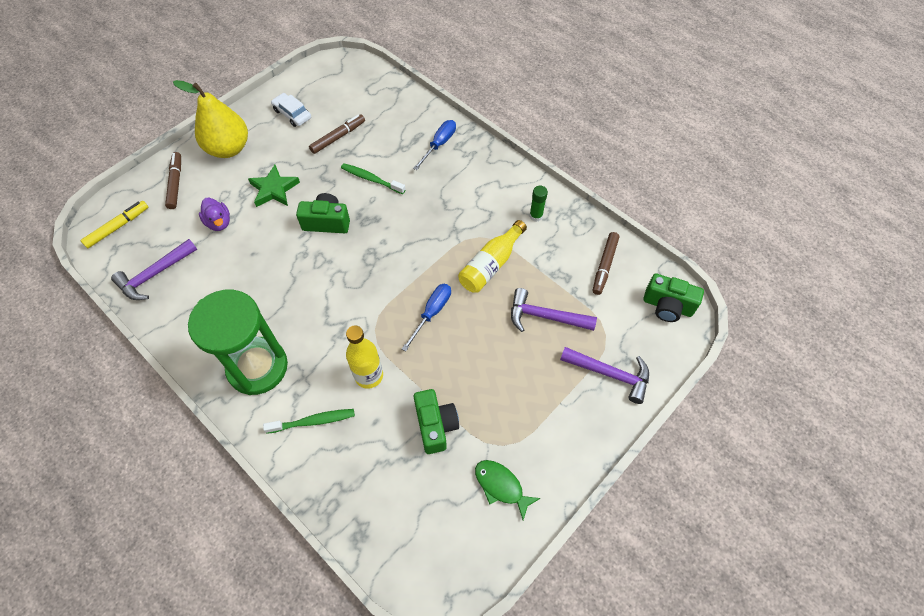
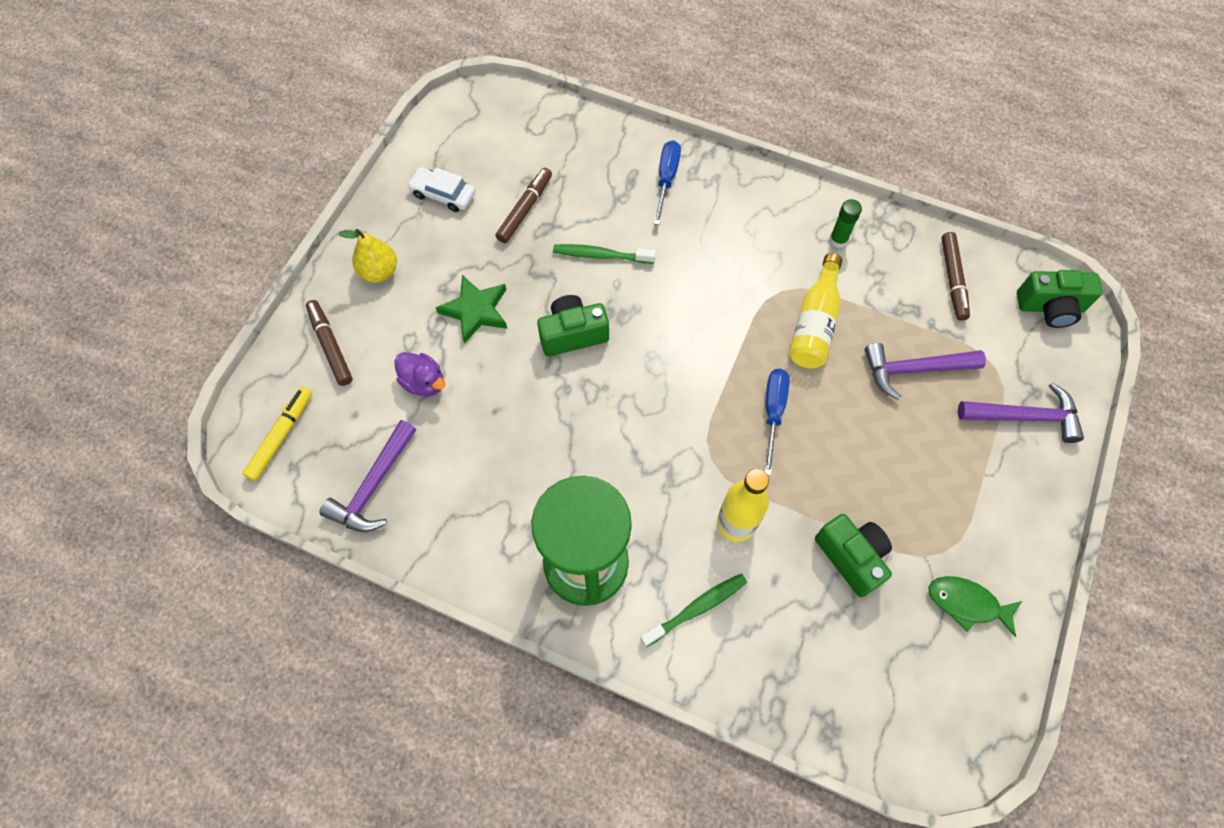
camera: 20 degrees left, 5 degrees up
(228, 148) = (379, 271): yellow pear -> yellow pear, size x0.59

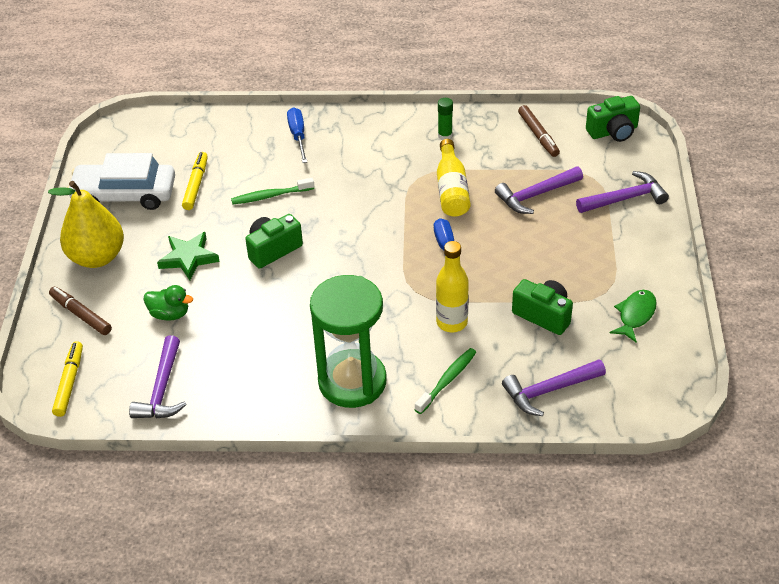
camera: 20 degrees left, 20 degrees down
(379, 271) = (97, 257): yellow pear -> yellow pear, size x1.70
(424, 382) = (170, 314): purple duck -> green duck
(443, 194) = (124, 194): white car -> white car, size x1.88
(525, 209) = (196, 185): brown marker -> yellow marker
(813, 675) = (549, 390): none -> purple hammer
(967, 603) = (635, 315): green fish -> green fish turned 120 degrees clockwise

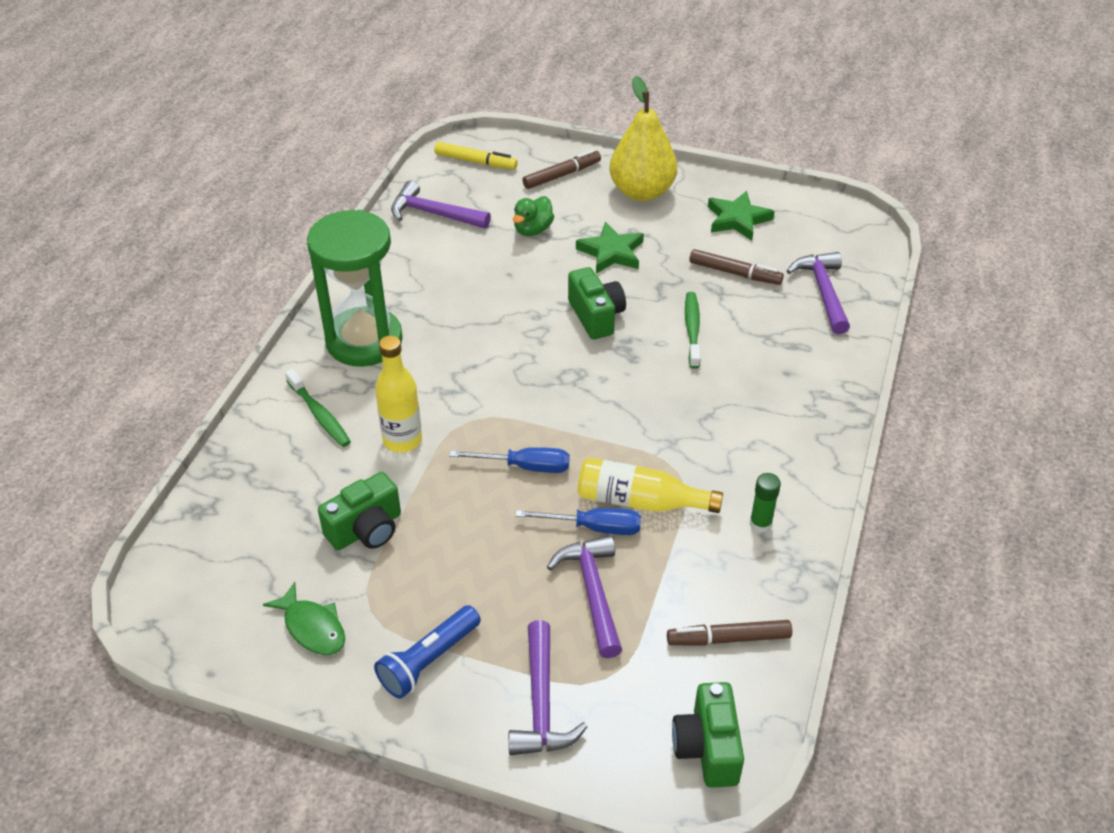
camera: 105 degrees right, 0 degrees up
(124, 194) = (737, 219): white car -> green star
(196, 185) = (735, 273): yellow marker -> brown marker
(298, 136) = (804, 373): blue screwdriver -> blue screwdriver (594, 527)
(549, 390) = (250, 498): purple hammer -> purple hammer (823, 292)
(626, 253) = (428, 660): none -> blue flashlight

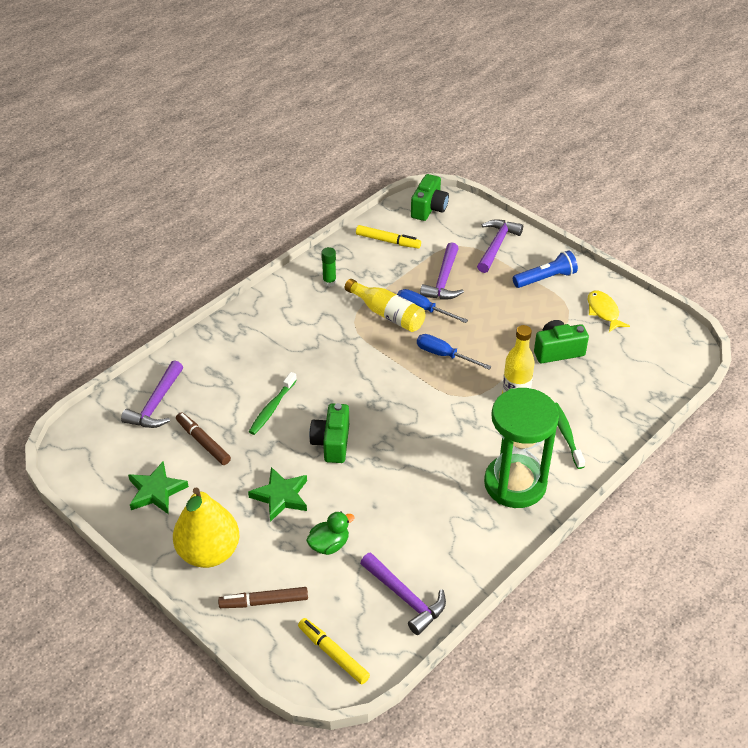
camera: 155 degrees left, 0 degrees up
(312, 627) = (603, 311): green fish -> yellow fish
(728, 638) = (388, 241): brown marker -> yellow marker

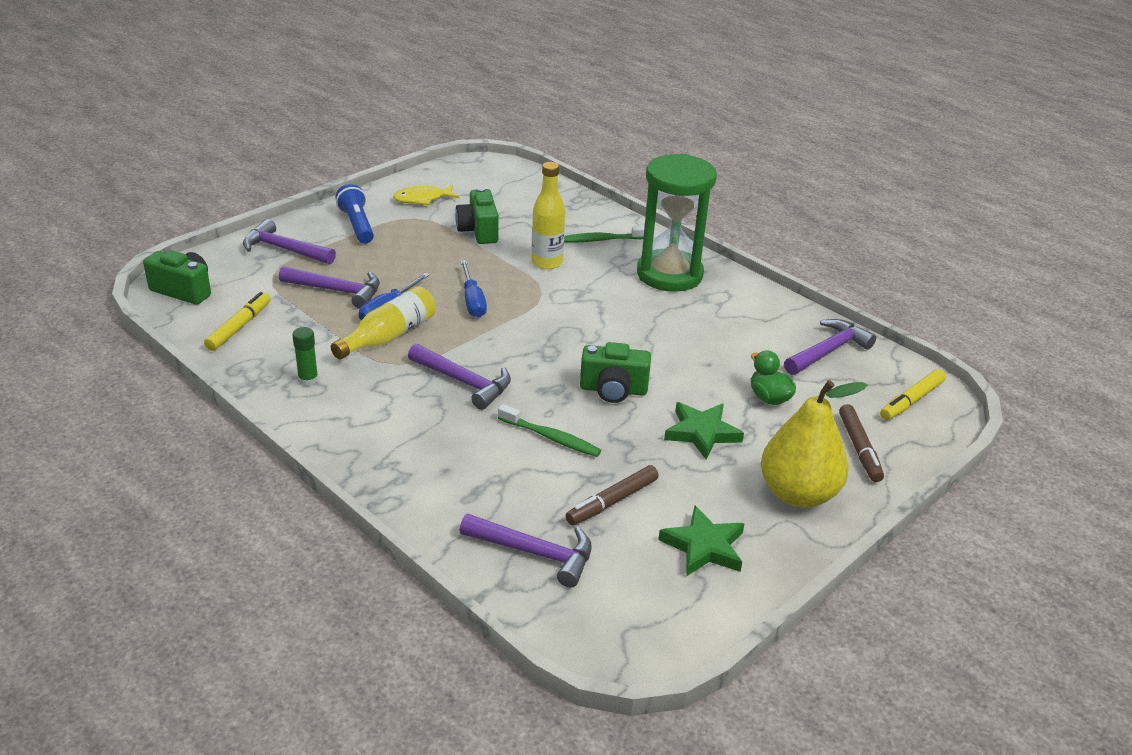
camera: 90 degrees left, 10 degrees down
(334, 358) = (464, 382): none -> purple hammer
(444, 355) = (472, 301): blue screwdriver -> blue screwdriver turned 45 degrees counterclockwise

